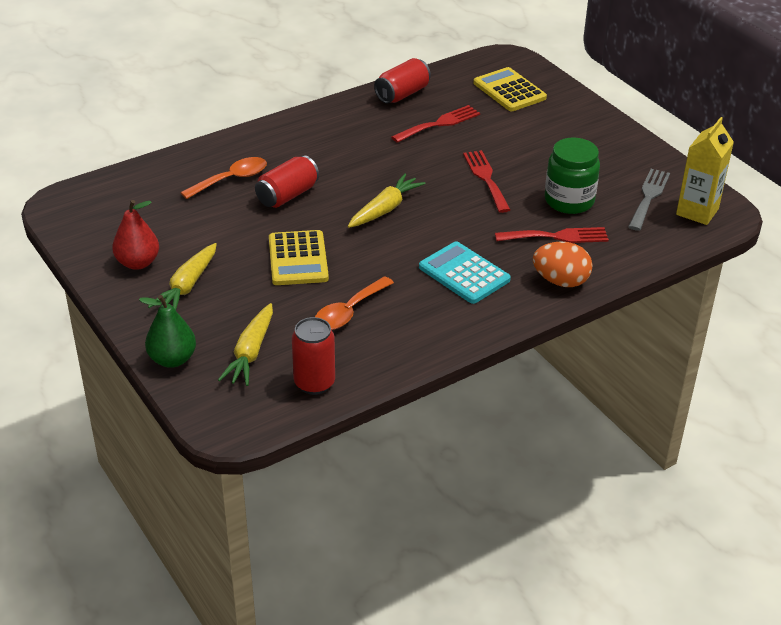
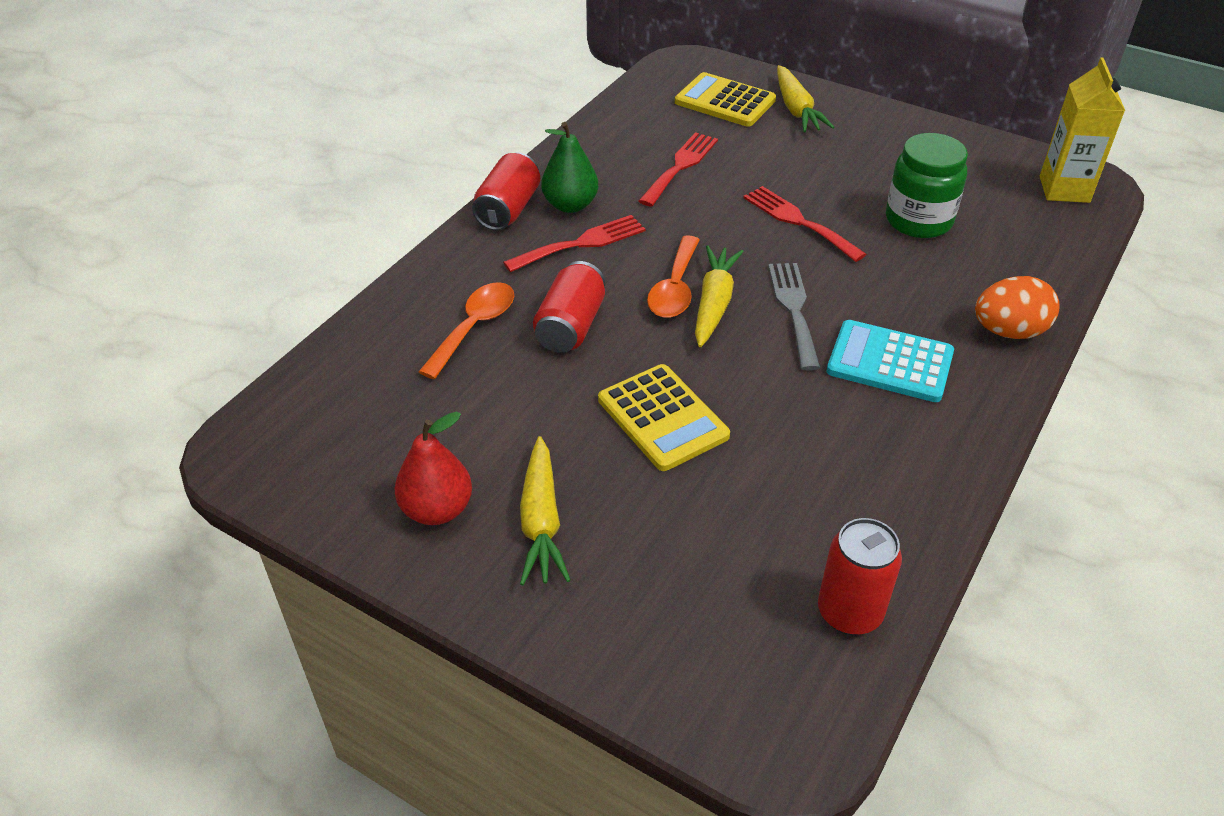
camera: 25 degrees left, 5 degrees up
(172, 359) = (616, 660): green pear -> green pear (570, 205)
(250, 353) = (721, 599): yellow carrot -> yellow carrot (796, 109)
(349, 311) = (797, 475): orange spoon -> orange spoon (675, 288)
(402, 94) = (602, 140): red can -> red can (508, 209)
(557, 236) = (948, 272): red fork -> red fork (581, 243)
(648, 197) = (997, 187): grey fork -> grey fork (794, 309)

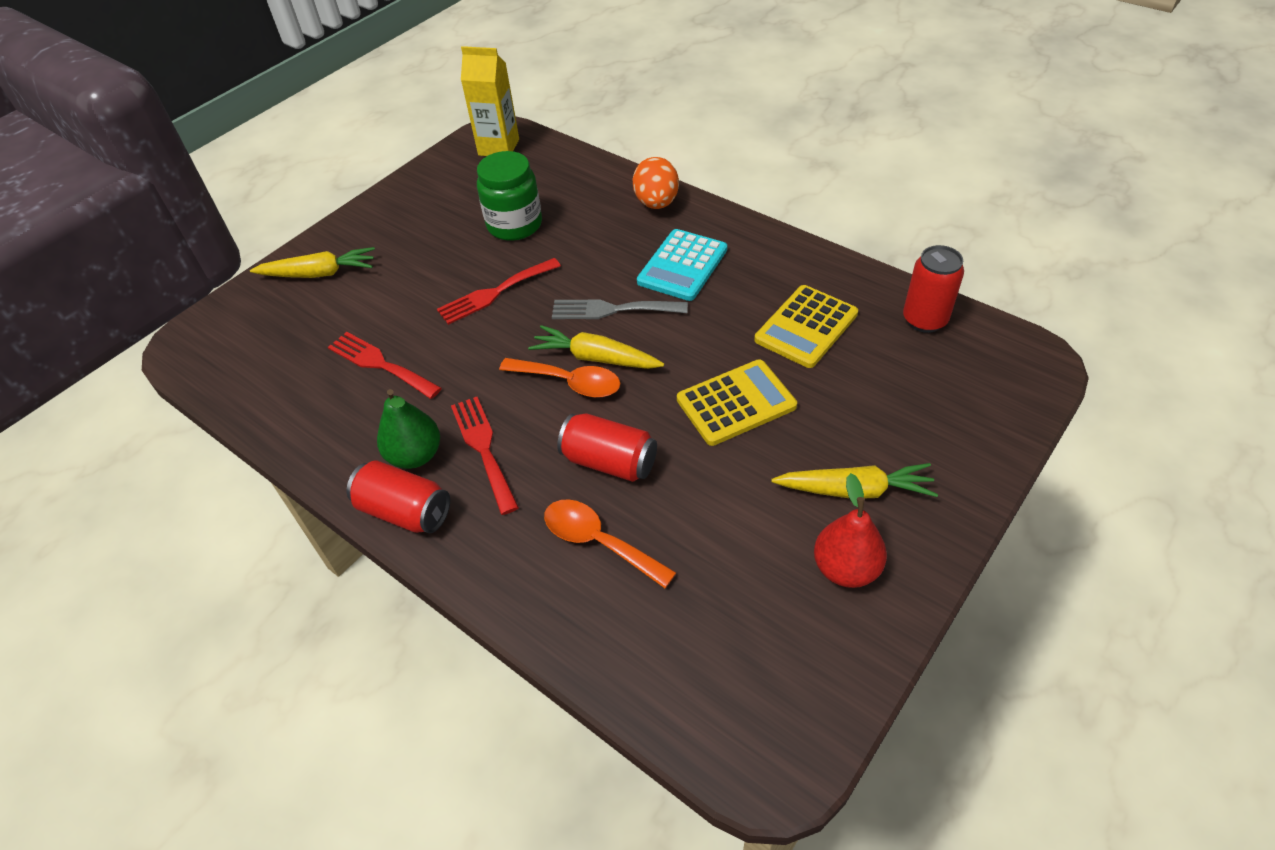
camera: 80 degrees left, 5 degrees up
(725, 101) = (280, 321): yellow calculator -> yellow calculator (806, 327)

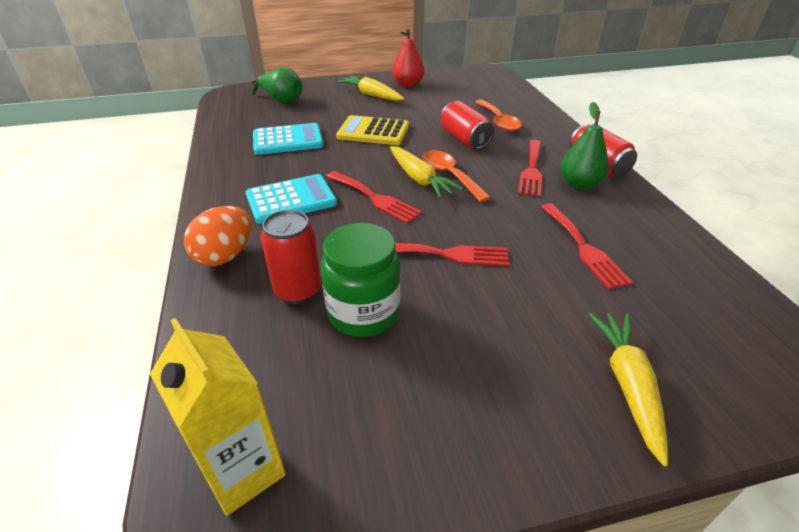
camera: 145 degrees left, 10 degrees down
(319, 273) = (627, 385): yellow carrot -> yellow carrot turned 60 degrees clockwise
(612, 310) = (374, 198): grey fork -> red fork
(806, 327) = (288, 140): yellow calculator -> turquoise calculator
(924, 320) = (234, 119): red can -> red can (298, 290)
(943, 389) = (281, 101): none -> green pear

